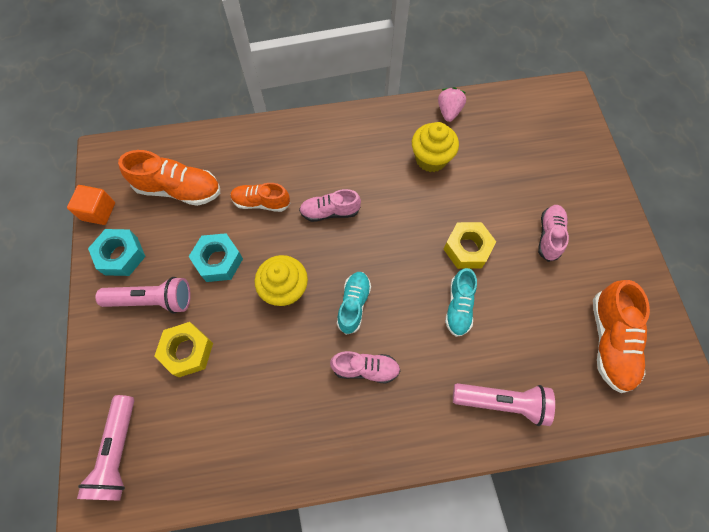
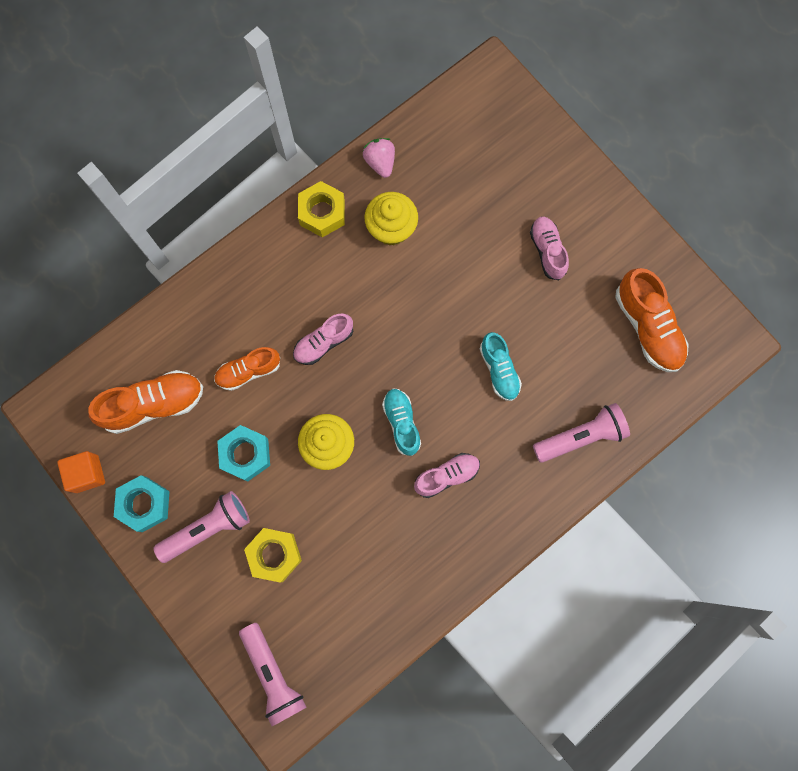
camera: 30 degrees left, 10 degrees up
(467, 249) = (477, 307): yellow nut -> yellow nut (322, 213)

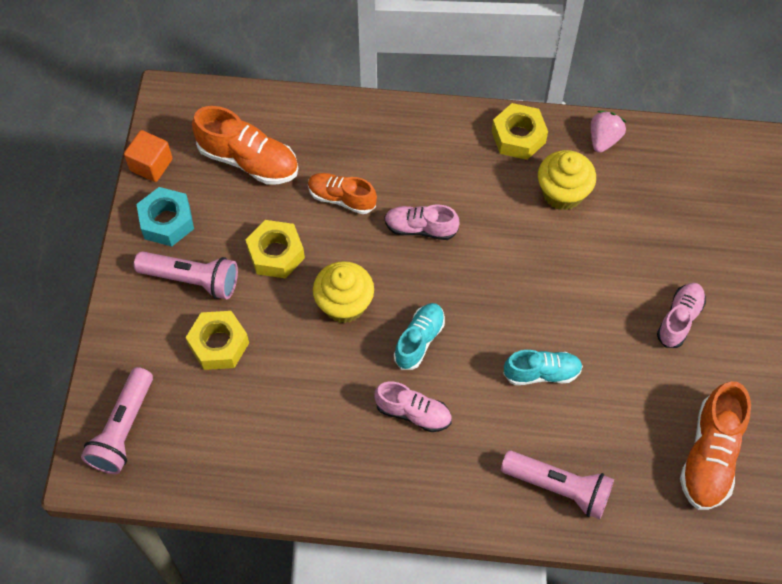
camera: 45 degrees right, 15 degrees down
(245, 454) = (276, 254): turquoise nut -> yellow nut
(499, 370) = (542, 373): turquoise shoe -> turquoise shoe turned 120 degrees counterclockwise

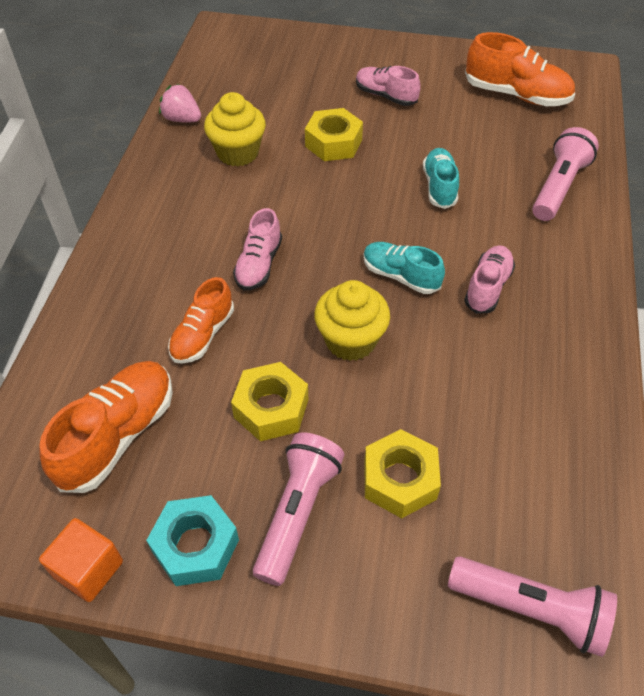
camera: 85 degrees left, 10 degrees down
(518, 137) = (160, 177): yellow nut -> yellow nut (333, 143)

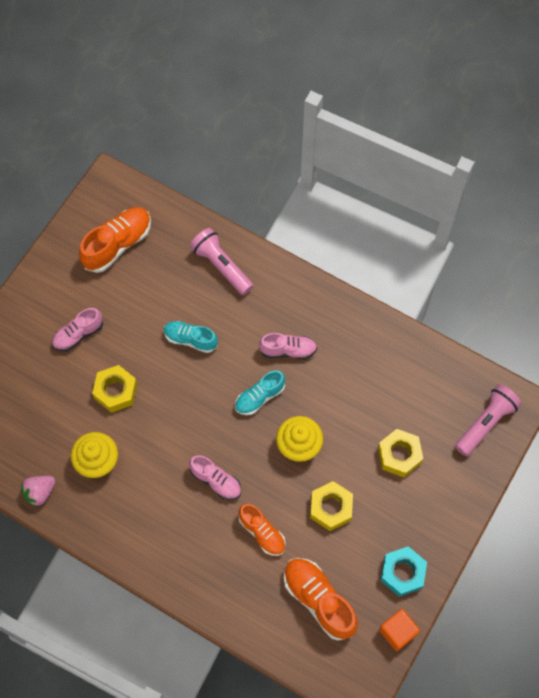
camera: 70 degrees left, 15 degrees up
(297, 512) = (400, 514): pink flashlight -> none
(487, 287) = (288, 350): pink shoe -> pink shoe turned 135 degrees clockwise

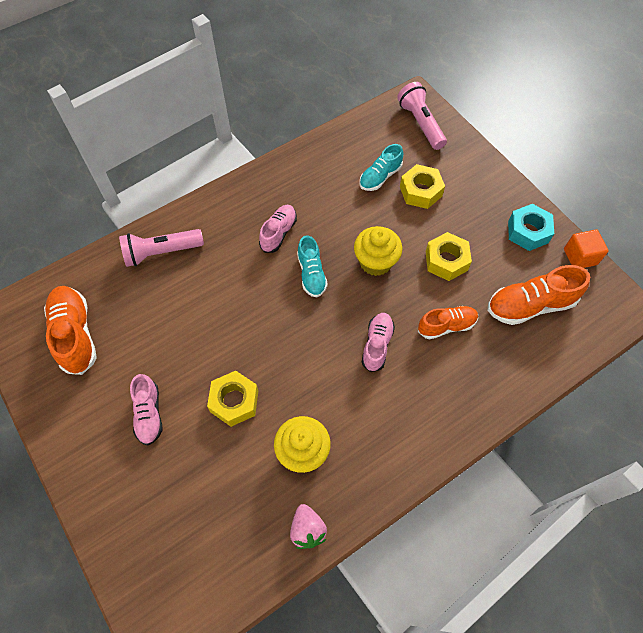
camera: 65 degrees left, 5 degrees down
(190, 339) = (219, 309): turquoise shoe -> turquoise shoe (380, 177)
(216, 481) = (377, 345): pink shoe -> pink shoe turned 45 degrees counterclockwise

